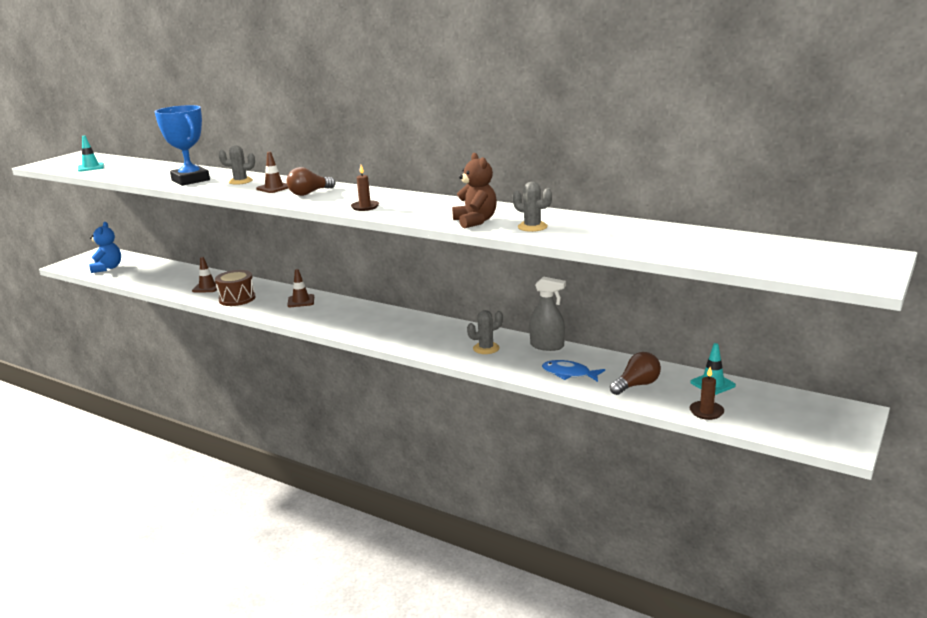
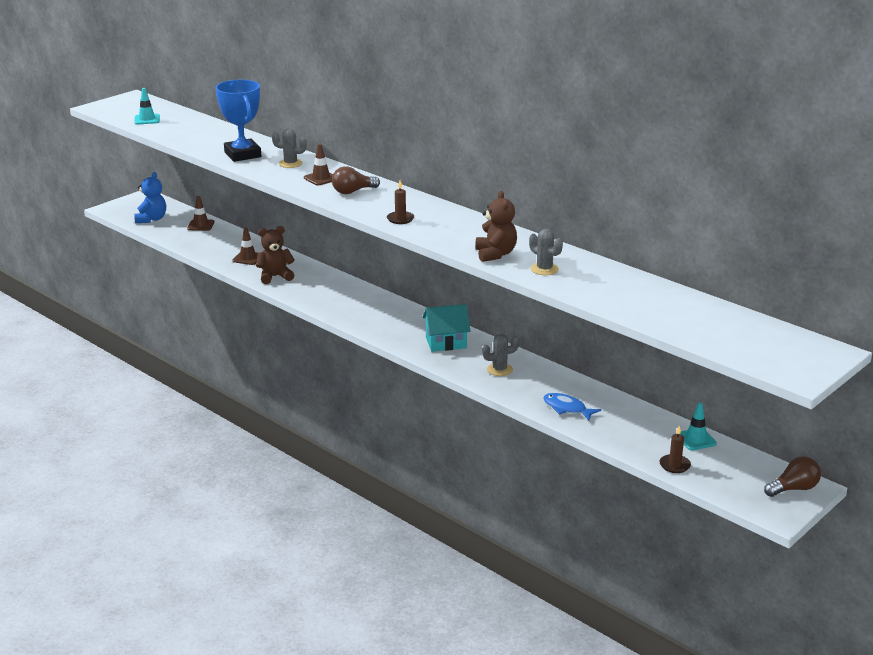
camera: 10 degrees right, 5 degrees up
(237, 299) = (275, 276): brown drum -> brown teddy bear
(301, 301) = (336, 289): brown traffic cone -> brown traffic cone (201, 225)
(423, 332) = (446, 342): none -> turquoise house
(547, 346) = (559, 376): grey spray bottle -> none
(636, 385) = (624, 429): brown light bulb -> brown light bulb (793, 489)

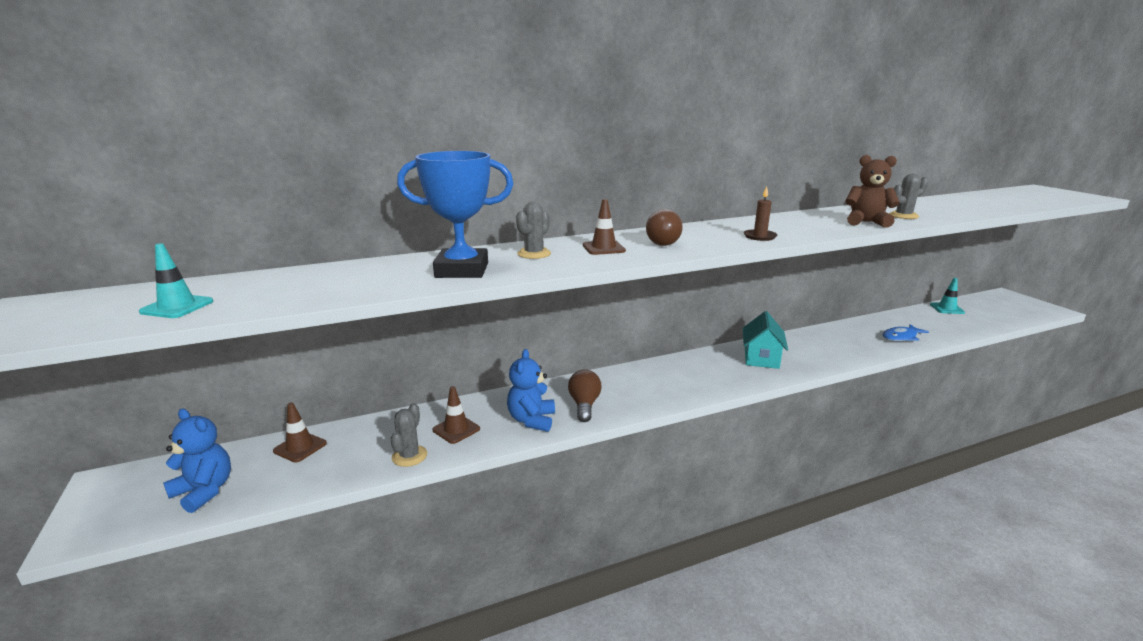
camera: 65 degrees left, 5 degrees down
(275, 276) = (532, 420): brown teddy bear -> blue teddy bear
(499, 370) = (824, 347): grey cactus -> grey cactus (409, 456)
(674, 465) = (991, 322): brown candle -> none
(793, 489) = (1011, 299): brown light bulb -> brown light bulb (584, 405)

